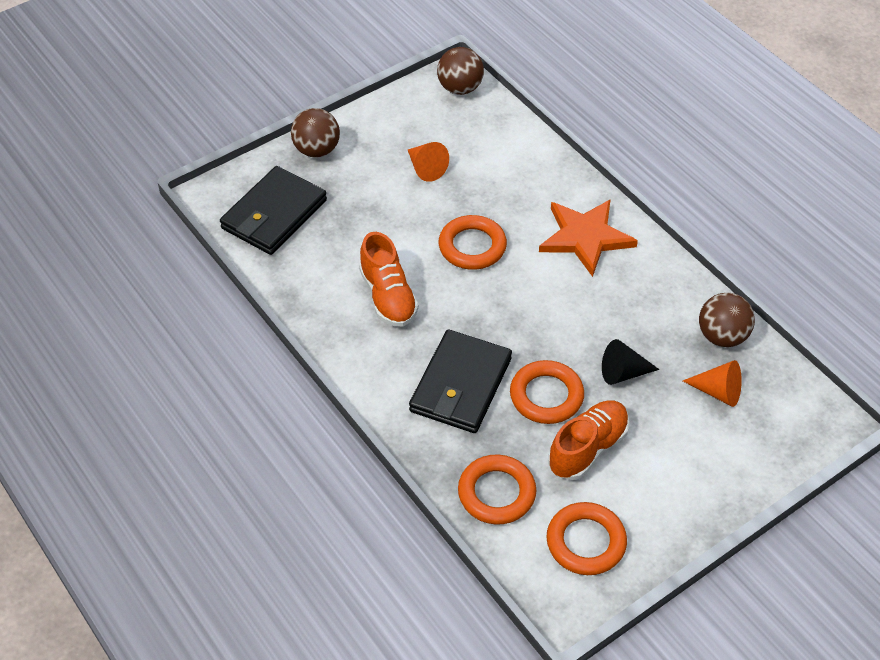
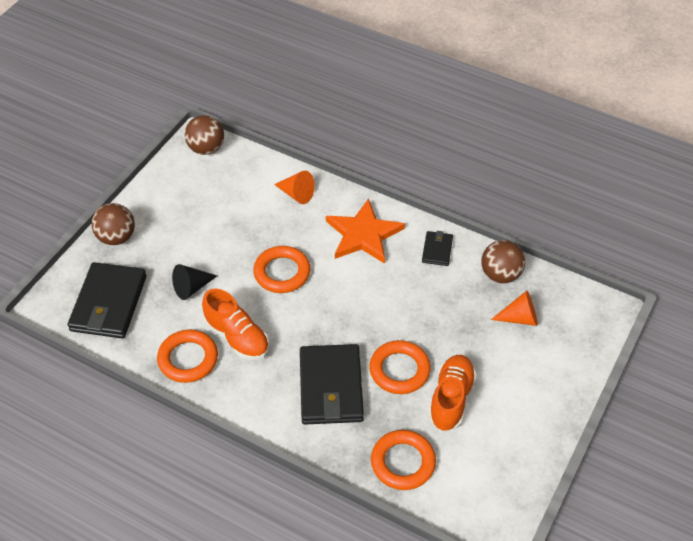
camera: 25 degrees left, 0 degrees up
(426, 168) = (213, 222): orange cone -> orange cone (297, 194)
(586, 542) = (487, 473): orange ring -> orange ring (188, 359)
(623, 373) = (445, 330): black cone -> black cone (192, 288)
(661, 283) = (437, 250): none -> black wallet

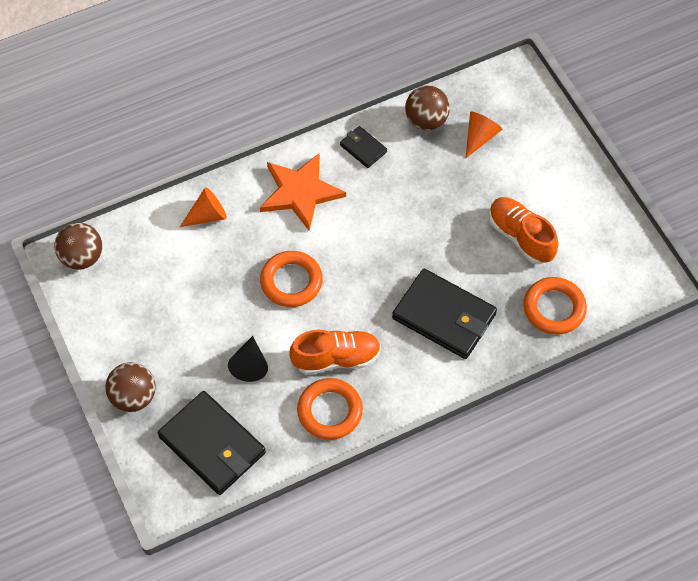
camera: 55 degrees left, 10 degrees up
(399, 370) = (465, 255): orange ring -> none

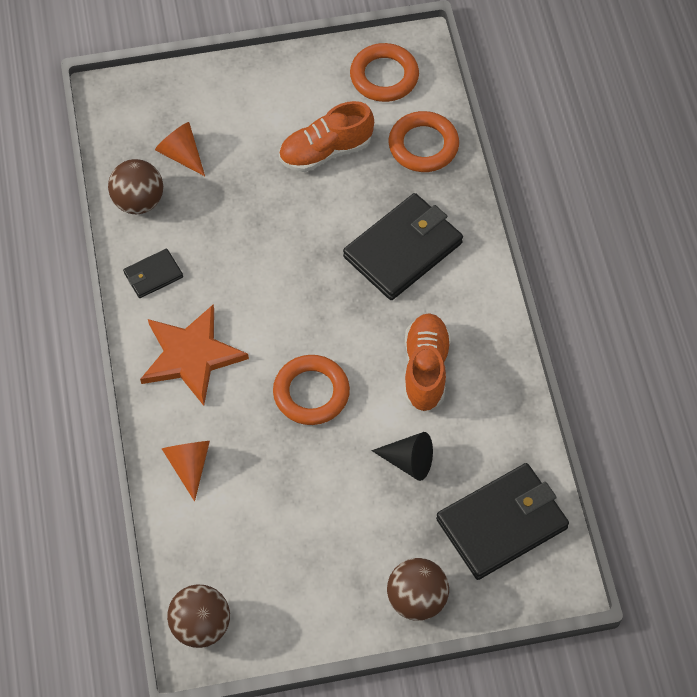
camera: 75 degrees left, 0 degrees up
(330, 411) = (490, 391): orange ring -> orange ring (384, 76)

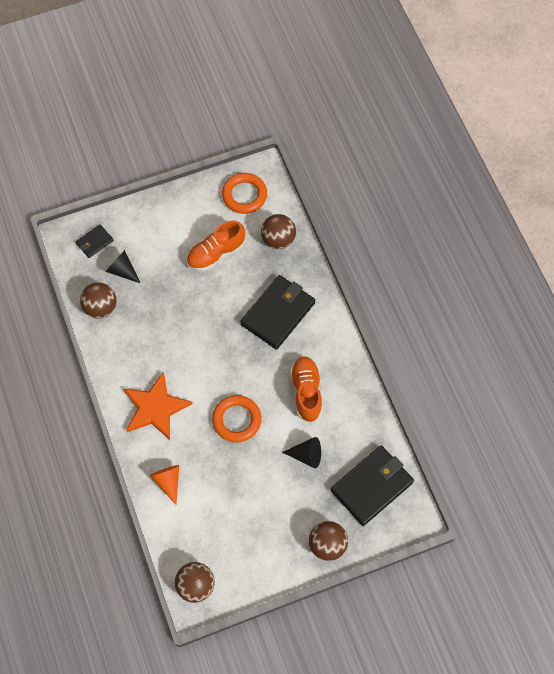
camera: 10 degrees left, 5 degrees up
(153, 275) = (120, 357): black wallet -> black wallet (94, 242)
(181, 154) = (122, 270): orange cone -> black cone
(423, 145) = (278, 239): orange ring -> brown ball

